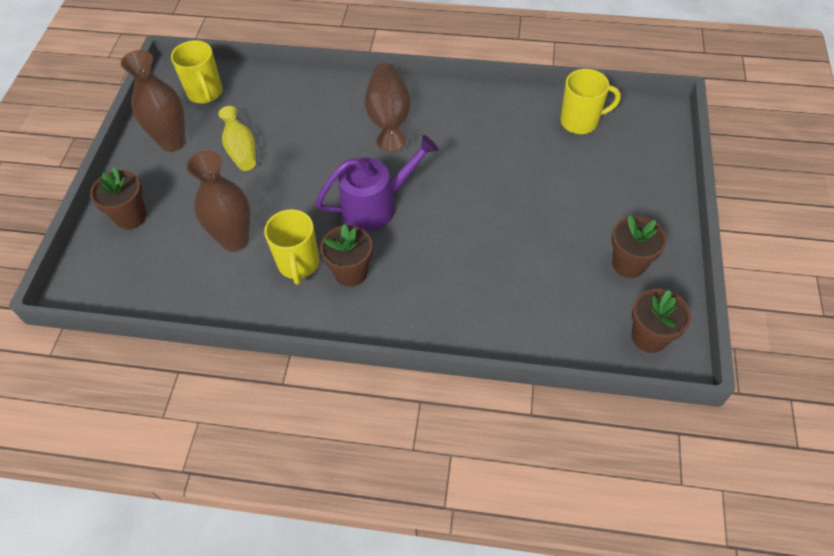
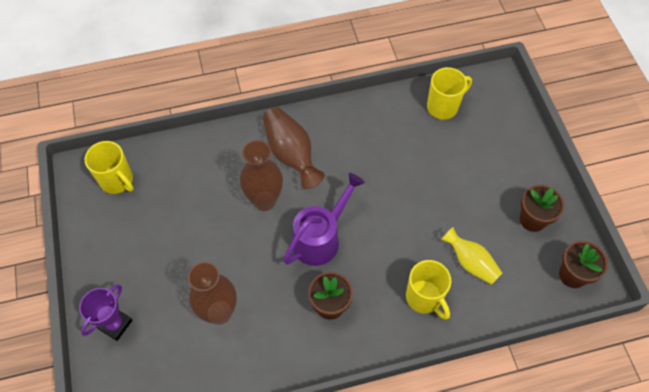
camera: 25 degrees left, 5 degrees up
(131, 216) = (115, 324): brown flower pot -> purple trophy
(172, 142) = (113, 239): brown vase -> brown vase (264, 200)
(241, 150) = (180, 226): yellow vase -> yellow vase (470, 263)
(298, 264) = (284, 314): yellow mug -> yellow mug (424, 298)

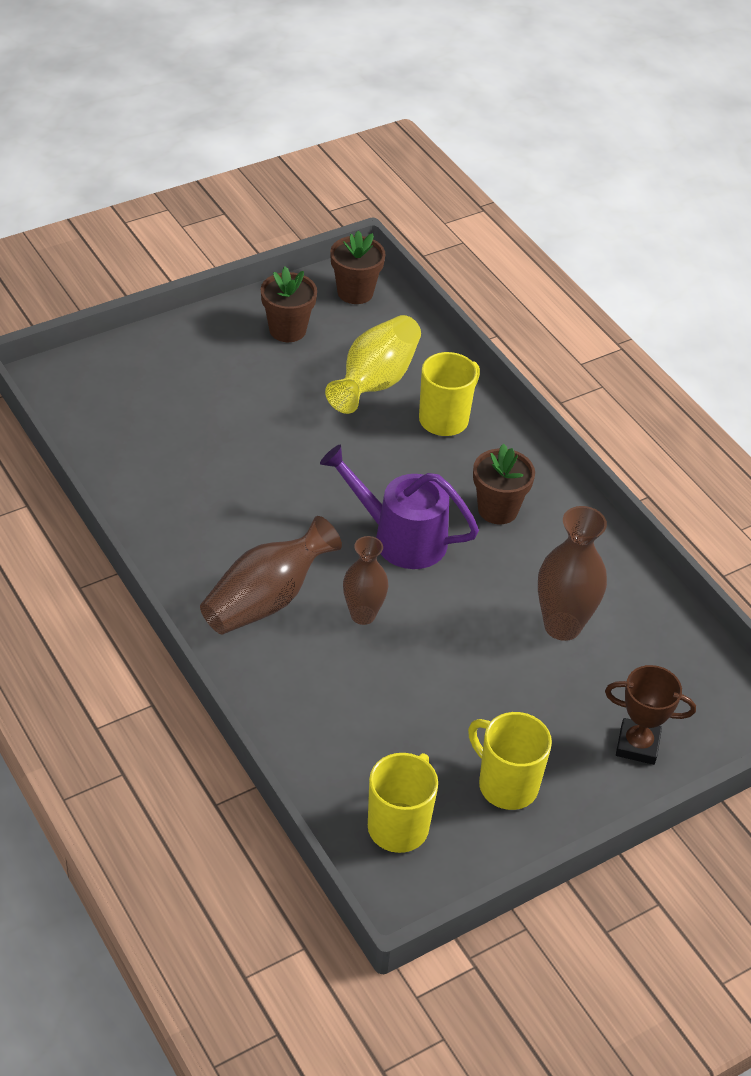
camera: 110 degrees left, 15 degrees down
(115, 324) = (637, 745): purple trophy -> brown trophy
(264, 200) = (363, 615): brown vase -> brown vase, size x0.67
(443, 107) = (118, 434): yellow mug -> yellow mug (506, 785)
(470, 263) = (375, 382): yellow vase -> yellow vase, size x1.50

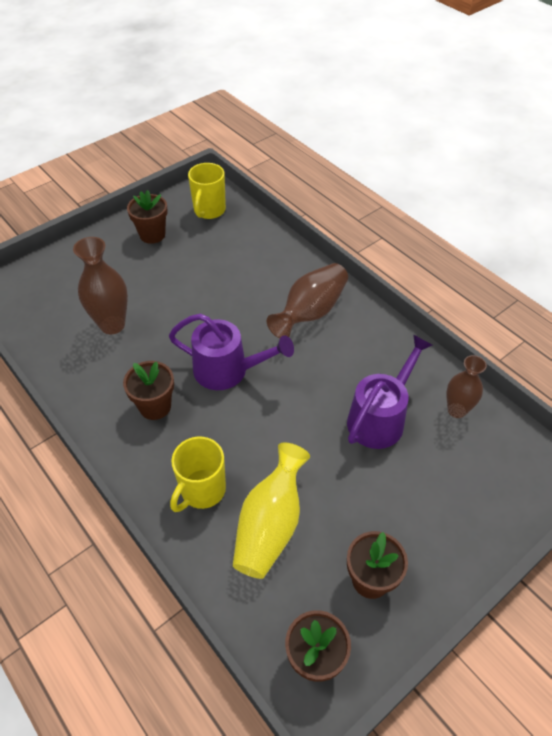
camera: 175 degrees right, 5 degrees up
(220, 456) = (380, 417): none -> purple watering can
(363, 615) = (246, 312): brown vase -> brown vase (456, 410)
(506, 785) = (152, 235): yellow mug -> brown flower pot
(637, 745) = (74, 263): brown trophy -> none

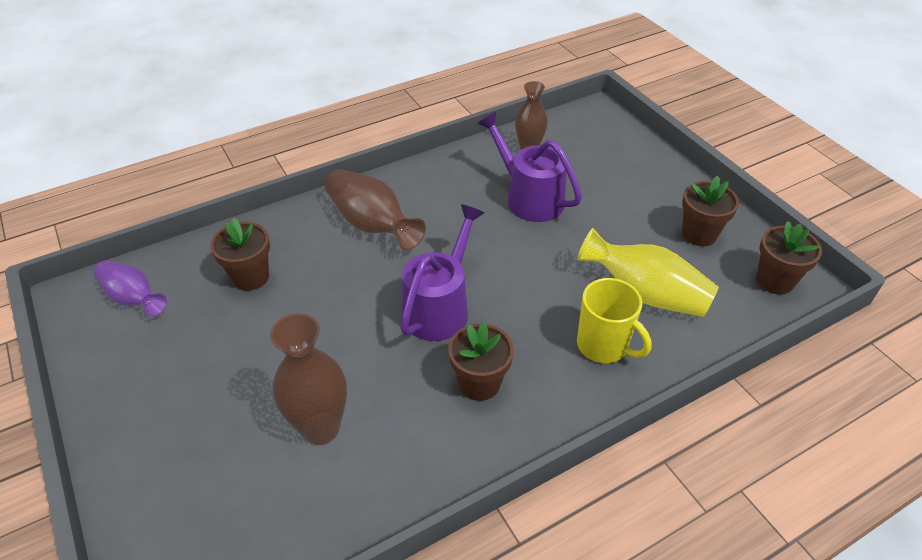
camera: 80 degrees left, 5 degrees down
(152, 235) = (148, 370): brown flower pot -> brown flower pot (250, 277)
(209, 210) = (133, 298): yellow mug -> purple vase

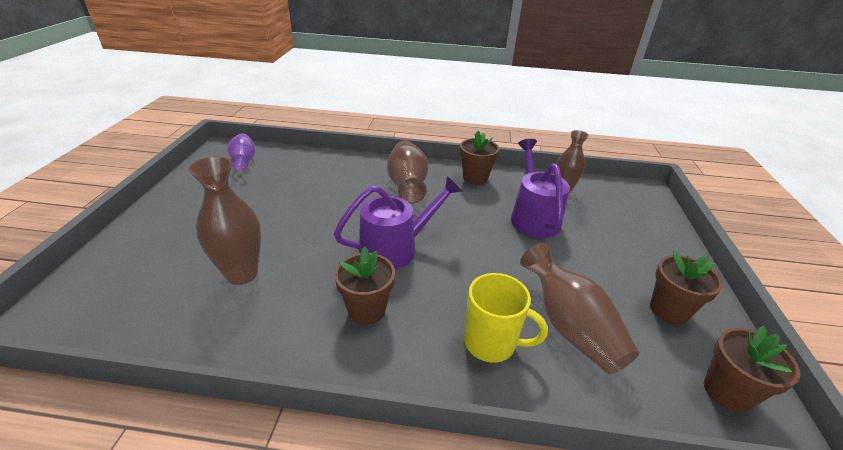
camera: 35 degrees right, 10 degrees down
(250, 277) = (308, 178): brown flower pot -> brown flower pot (475, 178)
(603, 345) = (491, 343): yellow mug -> yellow mug turned 60 degrees counterclockwise
(645, 294) = (569, 327): yellow vase -> brown vase

